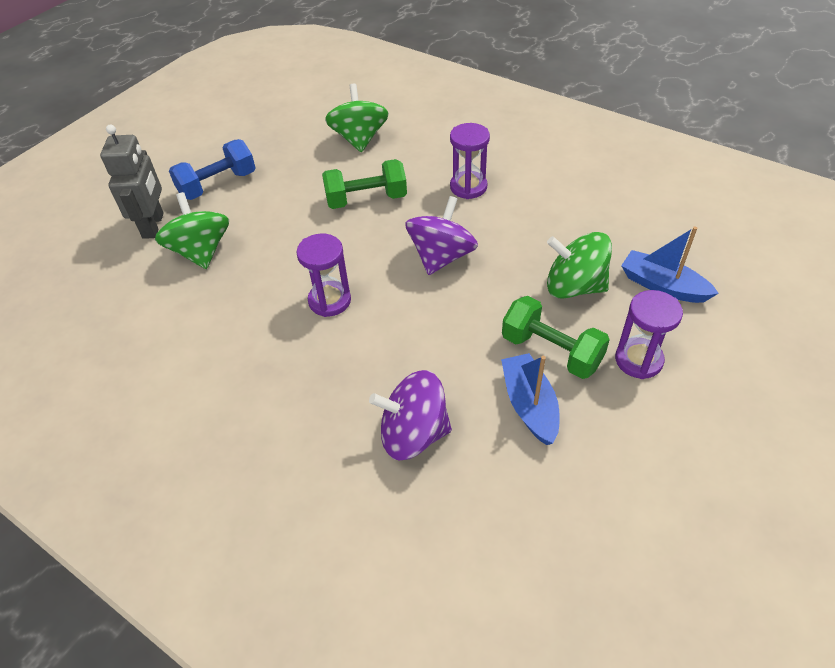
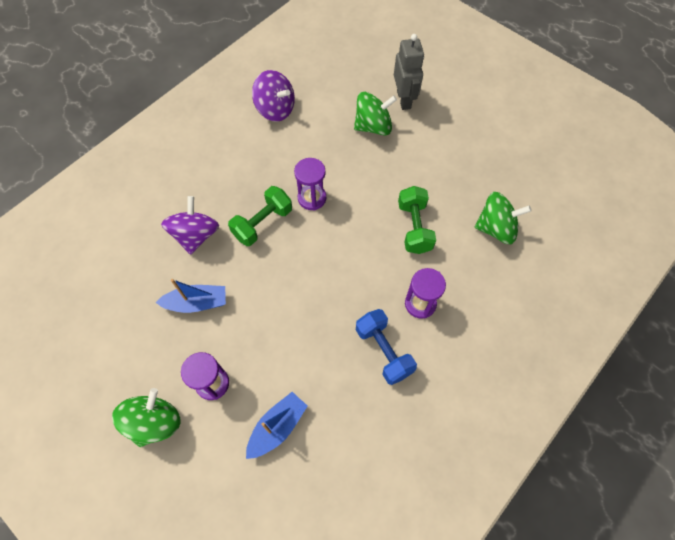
camera: 95 degrees right, 15 degrees up
(153, 225) = (404, 99): grey robot -> grey robot turned 105 degrees counterclockwise
(218, 185) = (444, 133): blue dumbbell -> blue dumbbell (383, 351)
(441, 257) = (341, 271): purple spinning top -> purple spinning top (275, 109)
(551, 351) = (235, 326): green dumbbell -> green dumbbell (263, 223)
(574, 286) = (291, 358): green spinning top -> green spinning top (155, 422)

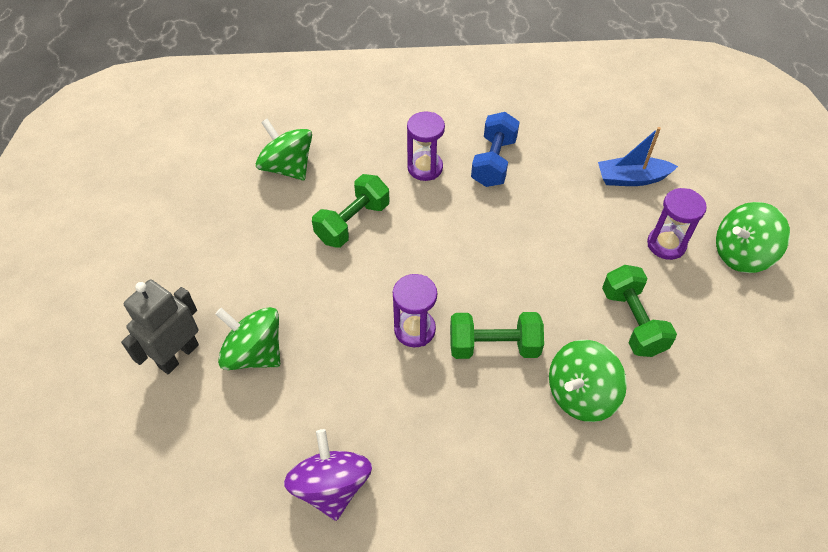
camera: 135 degrees left, 10 degrees down
(196, 235) = (580, 394): purple spinning top -> green spinning top
(197, 303) = (632, 321): blue boat -> green dumbbell

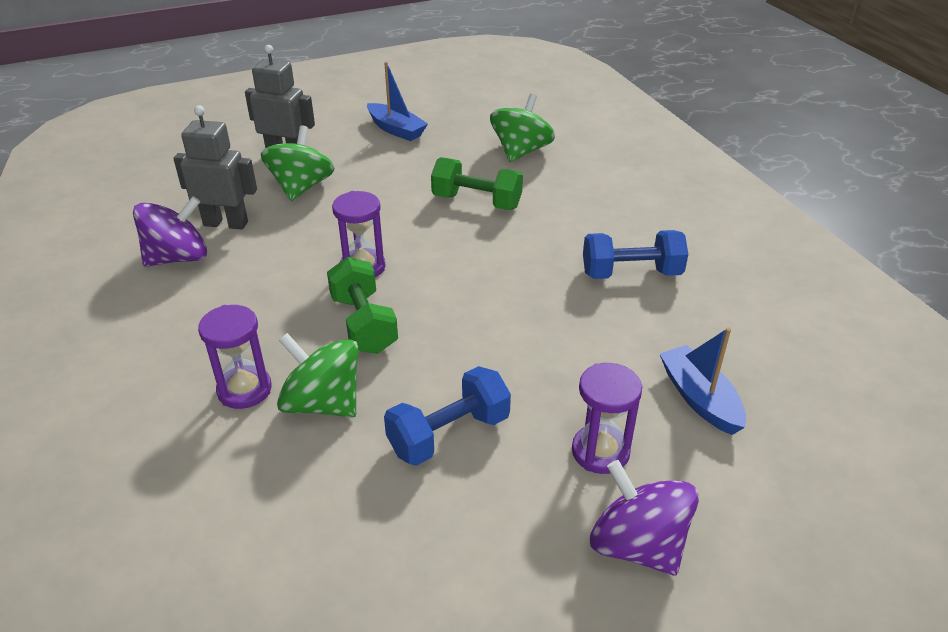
camera: 70 degrees right, 15 degrees down
(186, 248) = (396, 129): none -> blue boat
(288, 433) = (226, 223): none -> grey robot
(425, 168) = (583, 228): purple hourglass -> purple hourglass (244, 390)
(632, 321) = (449, 434): green dumbbell -> blue dumbbell
(741, 254) = (637, 545): green spinning top -> purple spinning top

